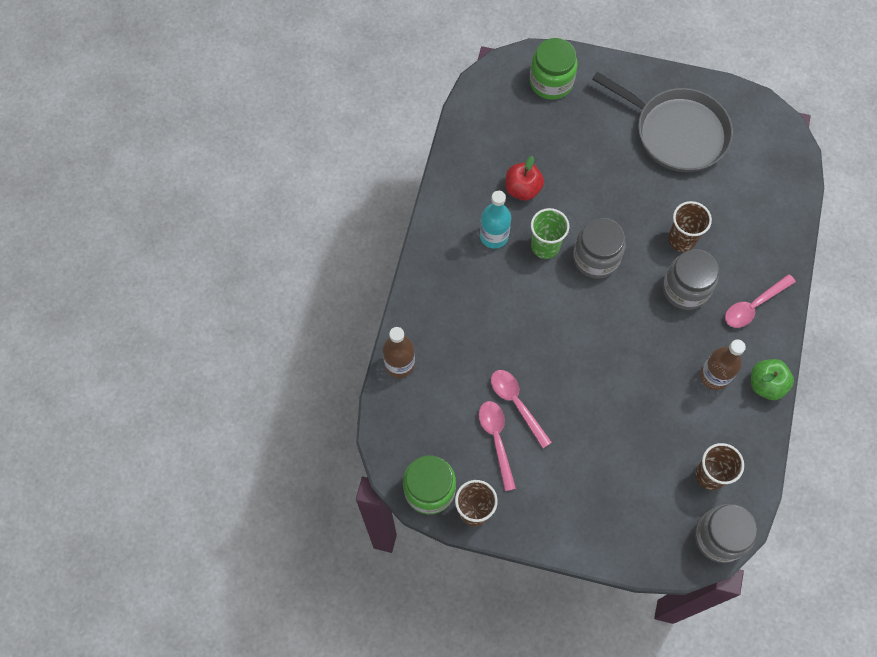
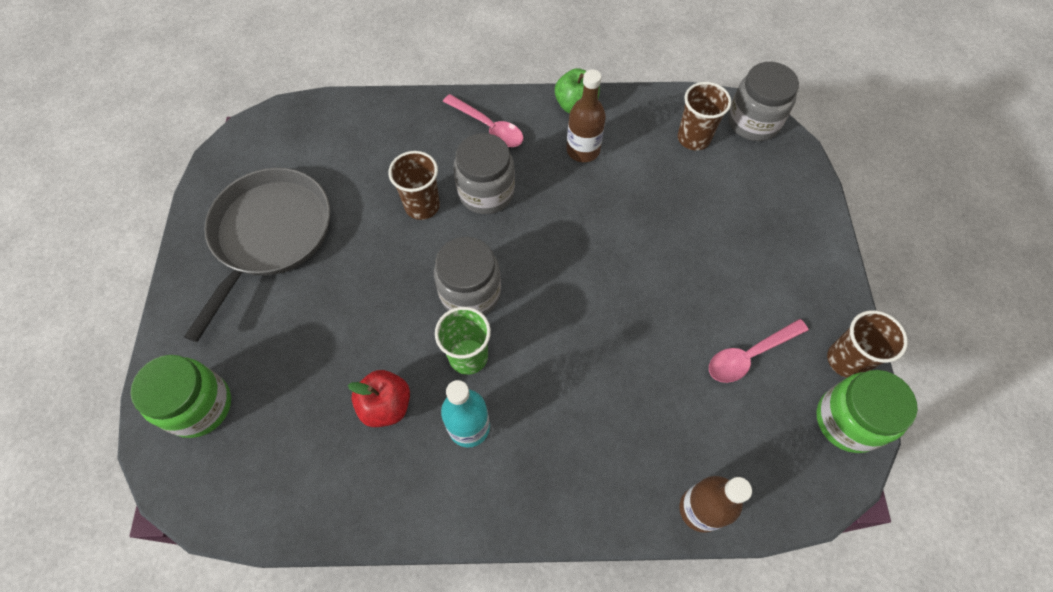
camera: 105 degrees left, 5 degrees down
(516, 404) = (695, 342): pink spoon -> none

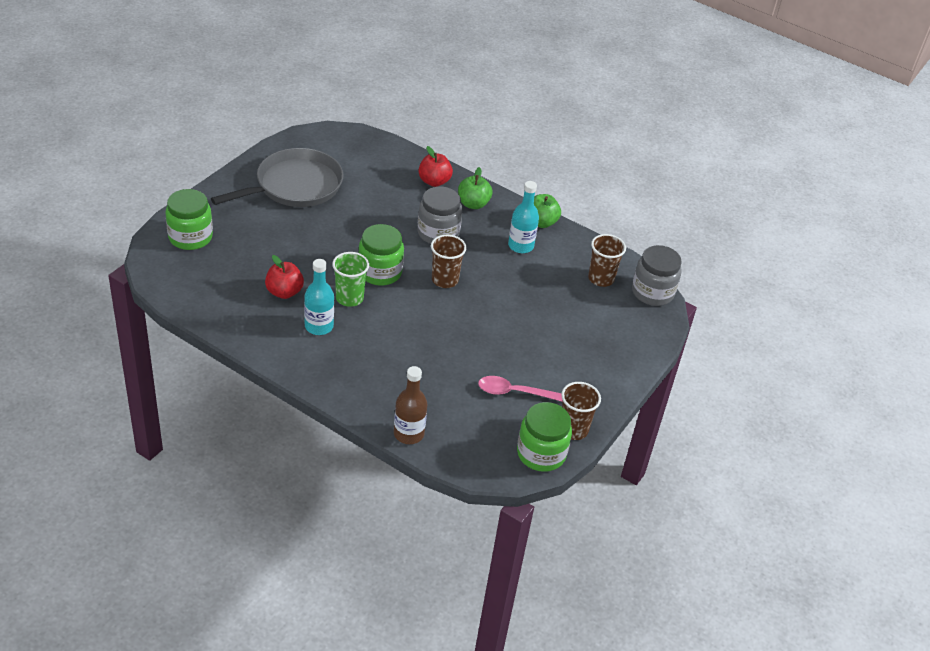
camera: 30 degrees right, 20 degrees down
(422, 124) = (434, 181): none -> red apple
(422, 206) = (393, 219): brown cup -> brown cup (445, 280)
(470, 292) = (380, 272): grey jar -> green jar
(488, 127) = (473, 204): pink spoon -> green apple
(583, 150) = (520, 246): brown bottle -> turquoise bottle

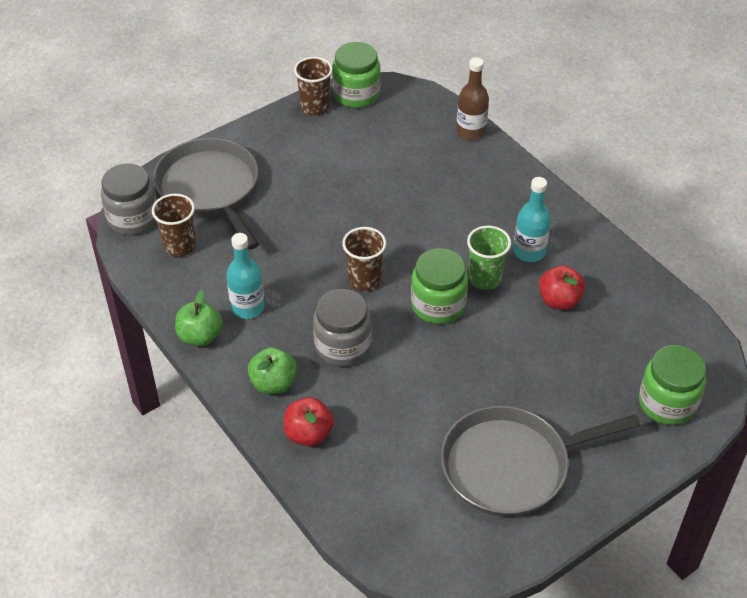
camera: 155 degrees left, 5 degrees up
(514, 392) = (351, 147): pink spoon -> none
(611, 328) = (210, 189): none -> grey pan

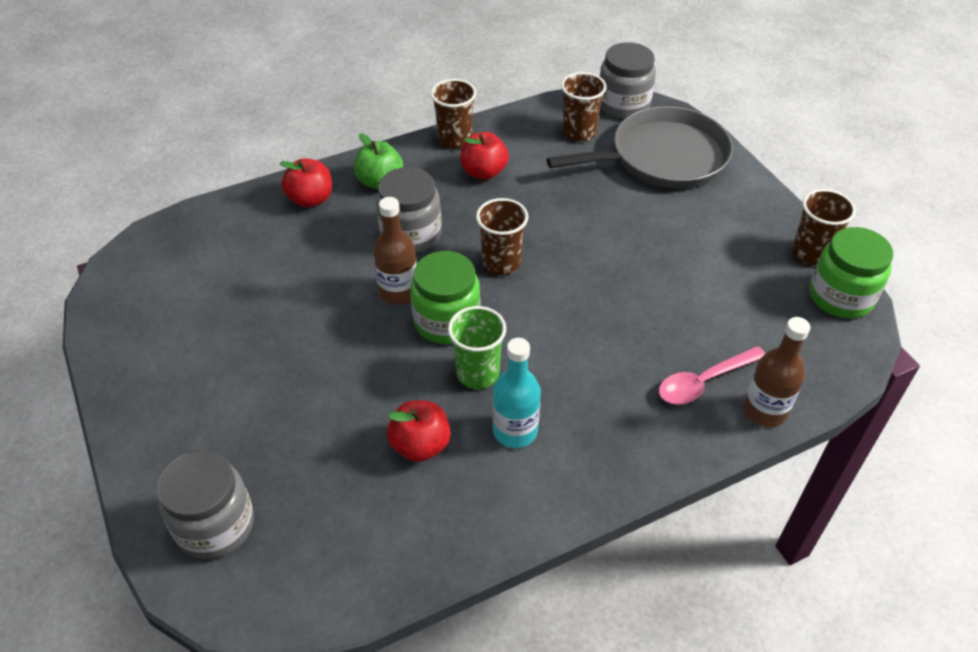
camera: 100 degrees right, 0 degrees up
(200, 336) = (455, 139): green apple -> brown cup
(247, 307) = (483, 172): turquoise bottle -> red apple
(414, 341) = (398, 292): none -> brown bottle
(455, 160) = (704, 382): none -> pink spoon
(511, 465) = (202, 345): grey pan -> none
(667, 403) = (215, 525): green jar -> grey jar

